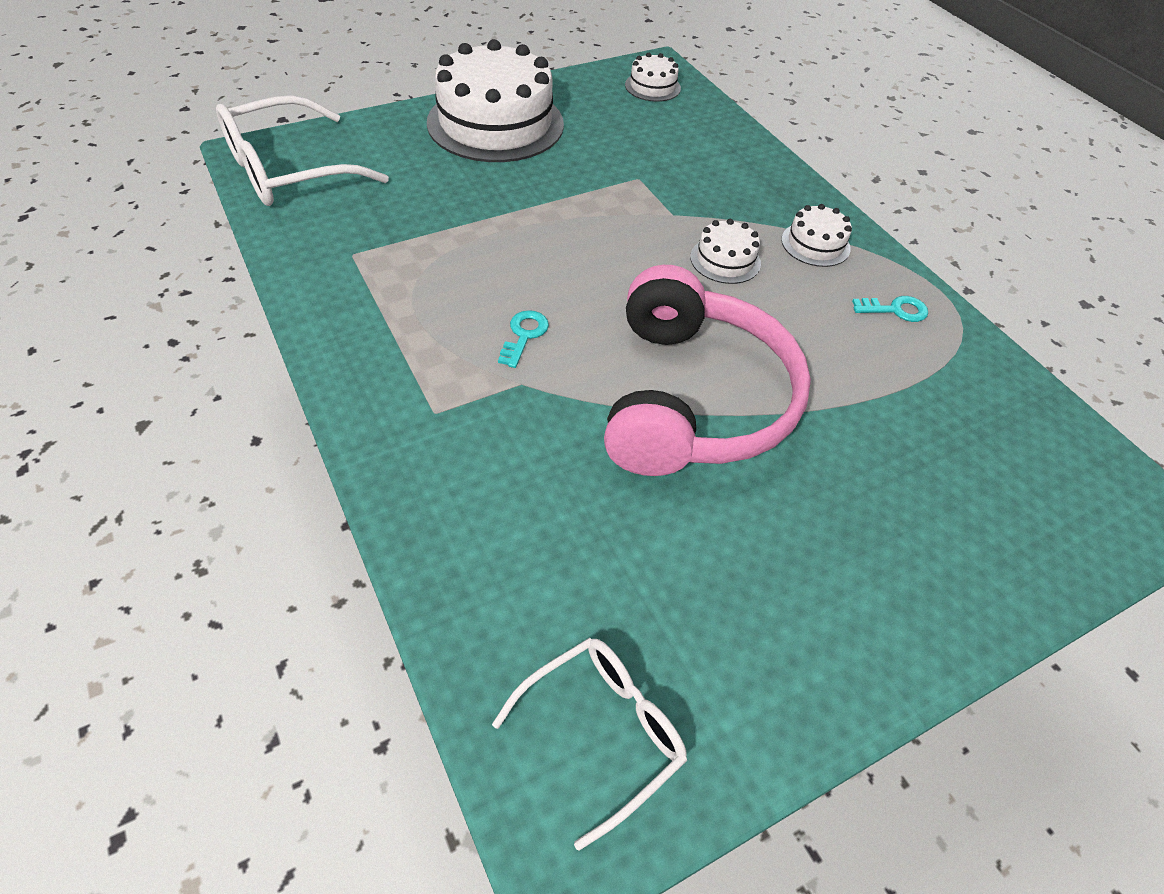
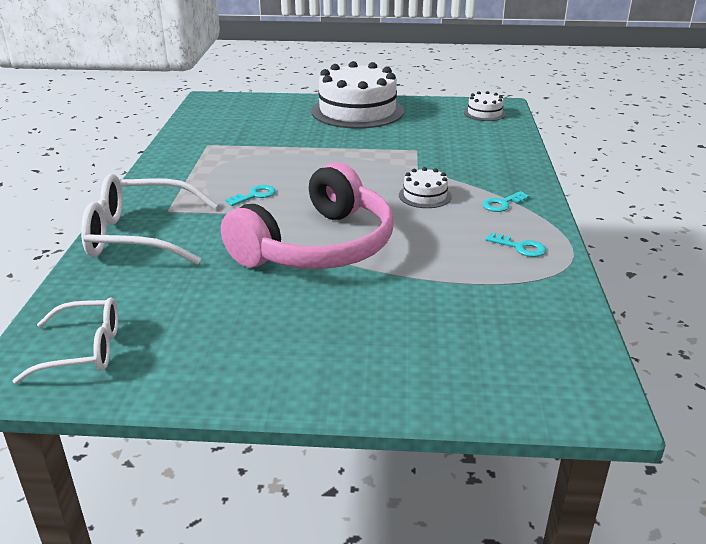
camera: 35 degrees right, 20 degrees down
(288, 170) = (218, 108): white glasses -> white glasses (140, 235)
(815, 244) = (502, 204): white cake -> turquoise key

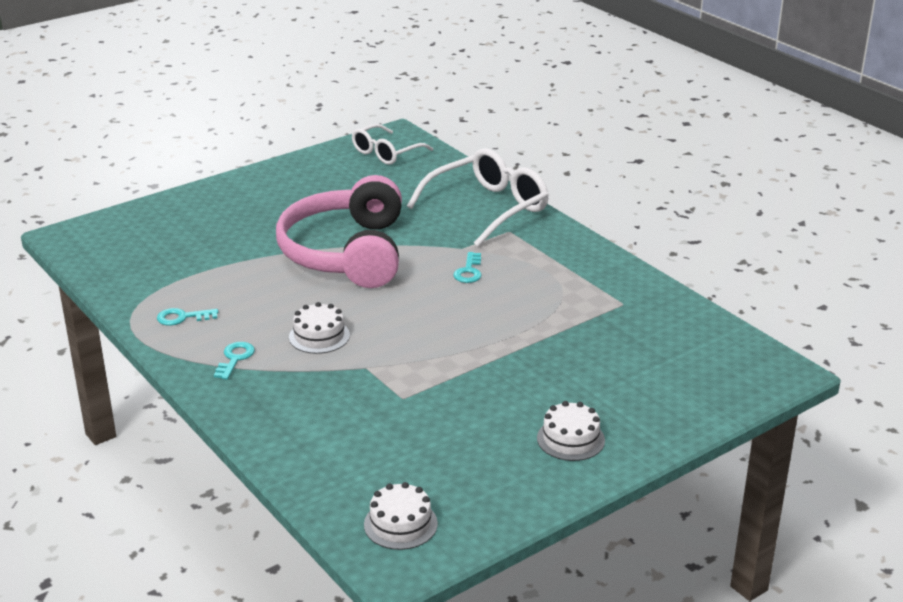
camera: 140 degrees right, 0 degrees up
(357, 111) = (570, 439): white cake -> white cake, size x0.44

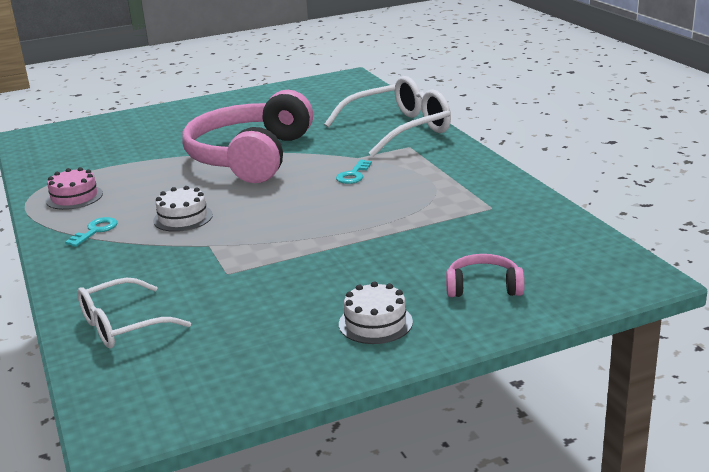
camera: 15 degrees right, 5 degrees down
(182, 317) = (74, 197): turquoise key -> pink cake
(386, 153) = (331, 89): white glasses -> white glasses (123, 325)
(400, 524) = (150, 388): white cake -> none
(650, 393) = (483, 287): none -> pink headphones

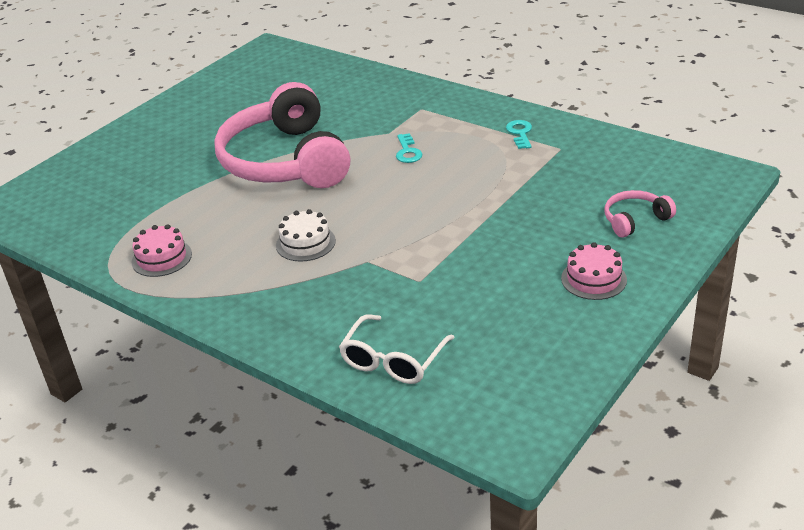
camera: 30 degrees left, 10 degrees up
(95, 231) = (236, 284): turquoise key -> turquoise key (520, 133)
(375, 323) = (593, 279): white cake -> pink cake
(399, 129) = (390, 93): white glasses -> none

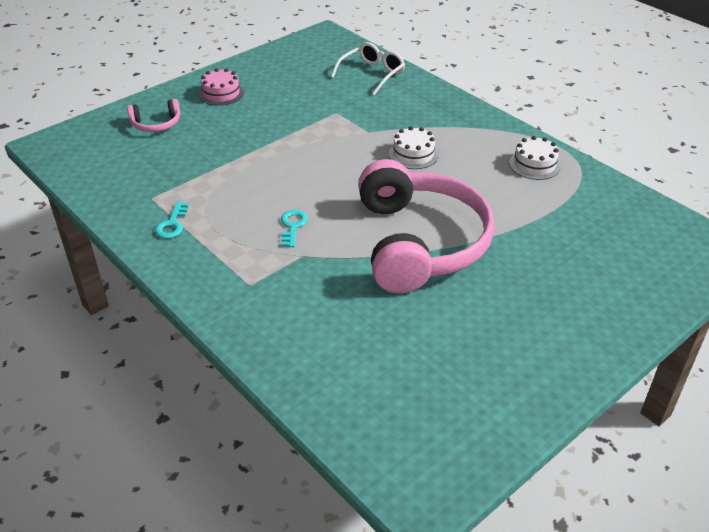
camera: 170 degrees left, 5 degrees up
(161, 258) = (534, 164): pink cake -> white cake

